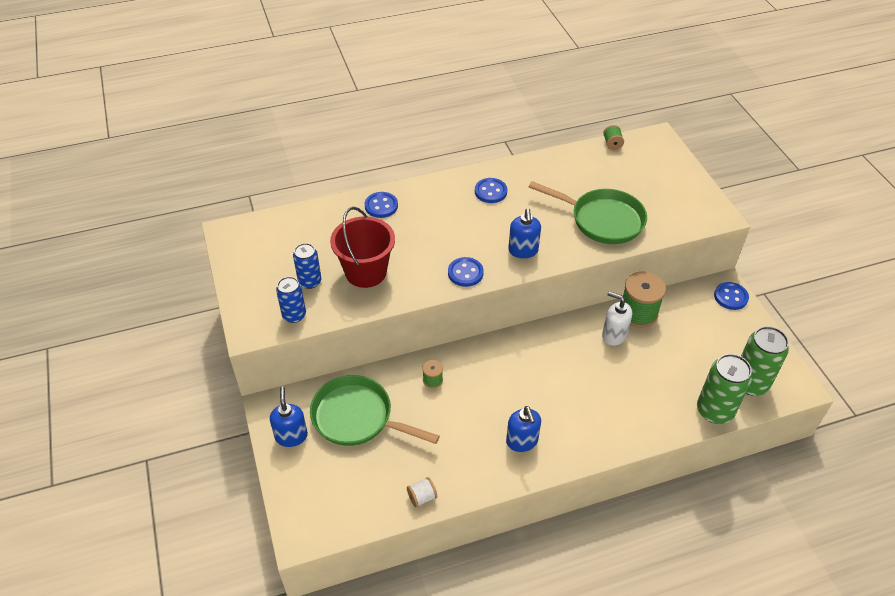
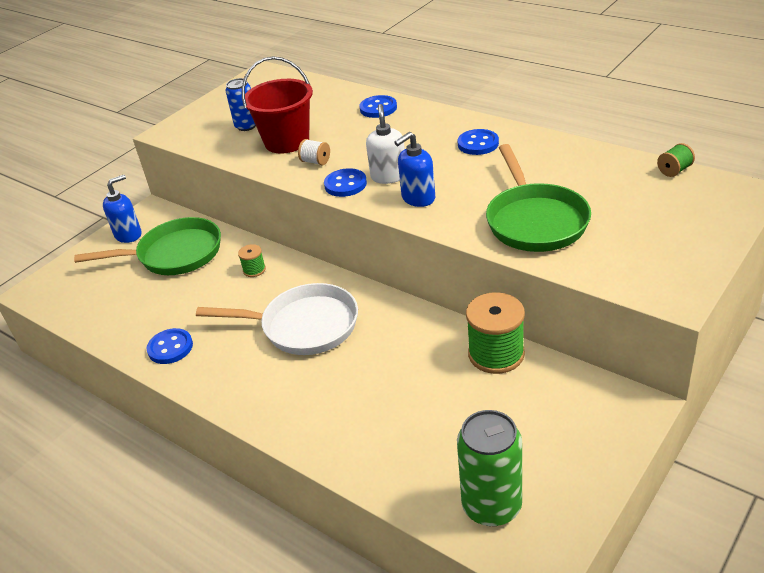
camera: 60 degrees right, 10 degrees down
(294, 315) = (201, 139): blue can -> none
(357, 417) = (174, 254): green pan -> green pan turned 90 degrees clockwise
(422, 497) = (114, 332): white spool -> white spool (315, 162)
(522, 441) = (227, 359): blue soap dispenser -> none
(526, 384) = (304, 326): none -> white pan
(613, 335) = (439, 352): white soap dispenser -> white soap dispenser (389, 176)
(714, 411) = (409, 491): green can -> none
(730, 297) = (624, 420): blue button -> blue button (170, 348)

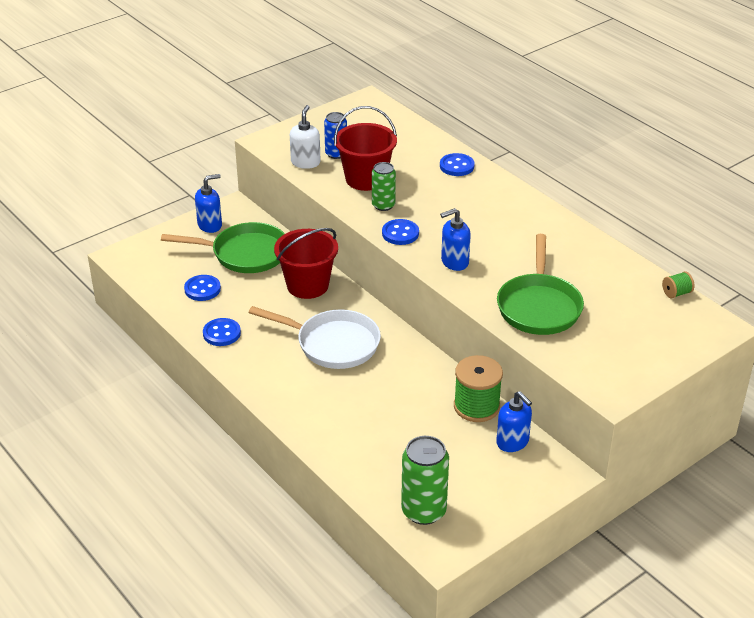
camera: 10 degrees right, 0 degrees up
(254, 270) = (307, 285): green spool -> red bucket
(315, 162) = (383, 205): white spool -> green can
(389, 176) = (439, 235): white soap dispenser -> white soap dispenser (305, 162)
(478, 144) = (527, 225): blue button -> blue button (202, 289)
(557, 385) = (512, 442): none -> blue soap dispenser

